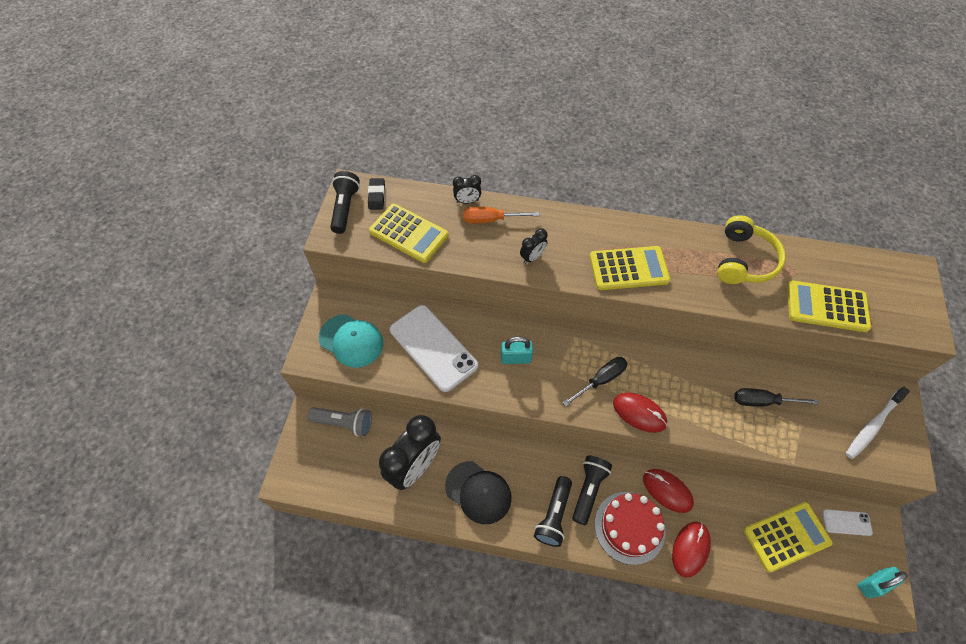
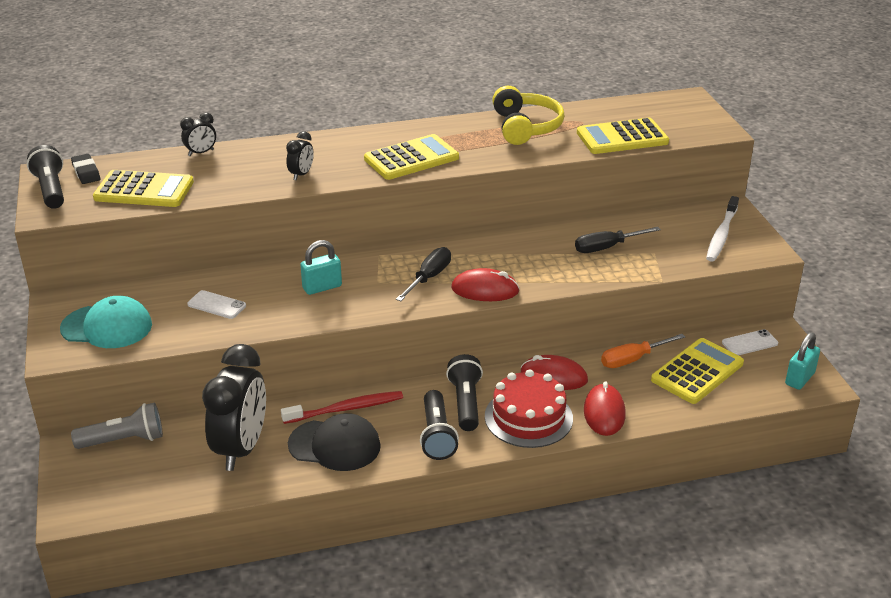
camera: 25 degrees left, 25 degrees down
(433, 347) = (216, 305): white phone -> white phone, size x0.46
(491, 220) = (237, 159): orange screwdriver -> orange screwdriver (633, 359)
(500, 457) = (346, 409): none -> red toothbrush

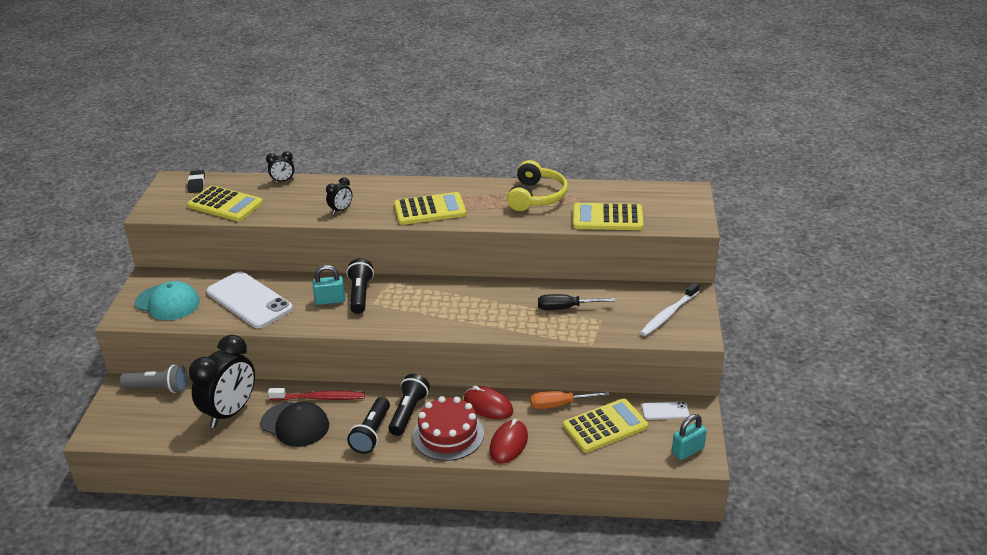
camera: 20 degrees right, 0 degrees up
(51, 189) = (165, 194): black flashlight -> black flashlight (360, 295)
(216, 305) = (249, 300): white phone -> white phone, size x2.19
(429, 278) = (412, 307): black screwdriver -> none
(485, 290) = (447, 325): red mouse -> none

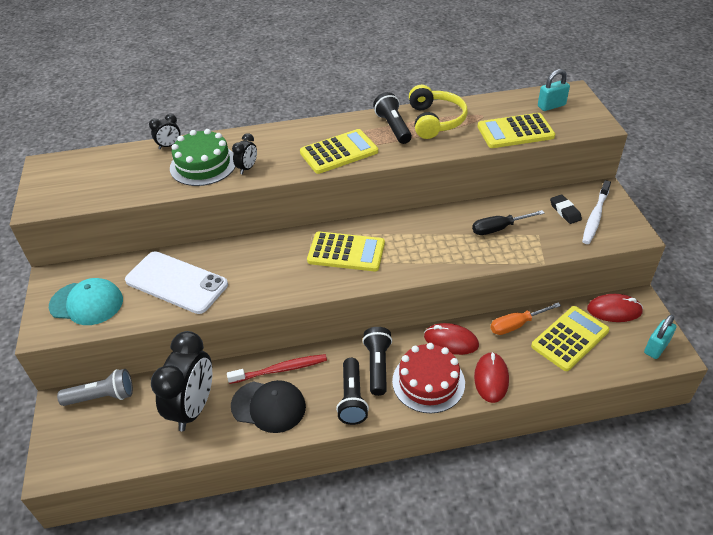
camera: 15 degrees left, 10 degrees up
(196, 184) = (75, 165): black eraser -> black eraser (565, 211)
(225, 204) = (118, 183): yellow calculator -> yellow calculator (346, 252)
(304, 201) = (203, 165): none -> green cake
(330, 300) = (263, 266): turquoise padlock -> turquoise padlock (551, 106)
(360, 295) = (291, 253): black flashlight -> black flashlight (393, 127)
(665, 411) = (614, 310): white phone -> red mouse

